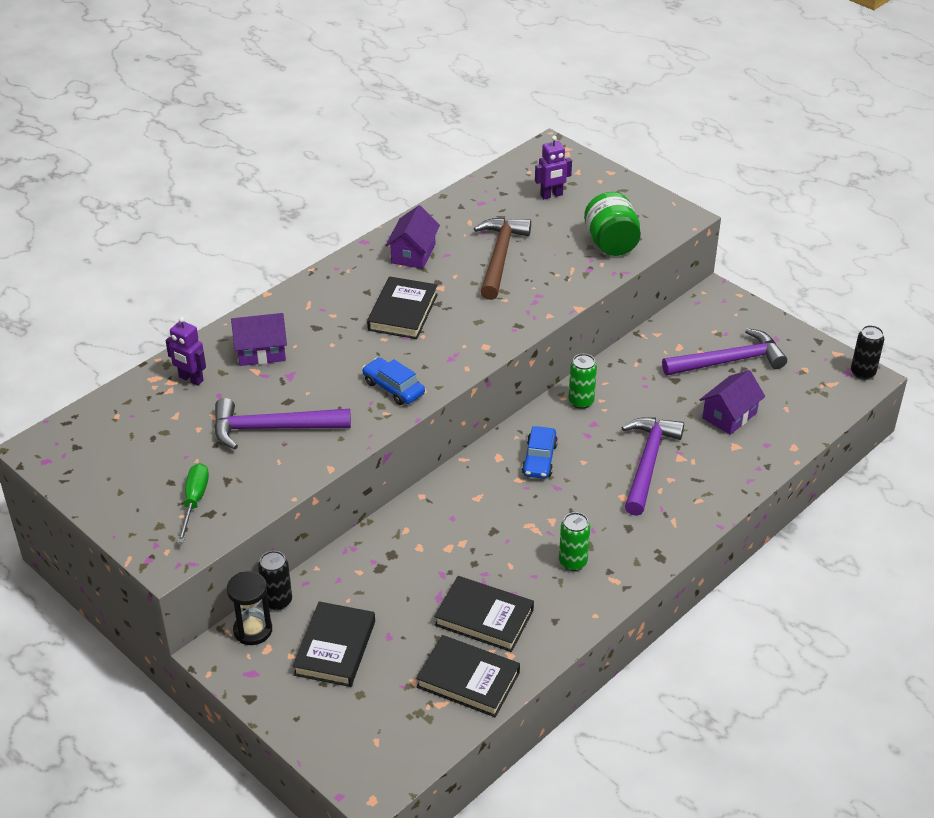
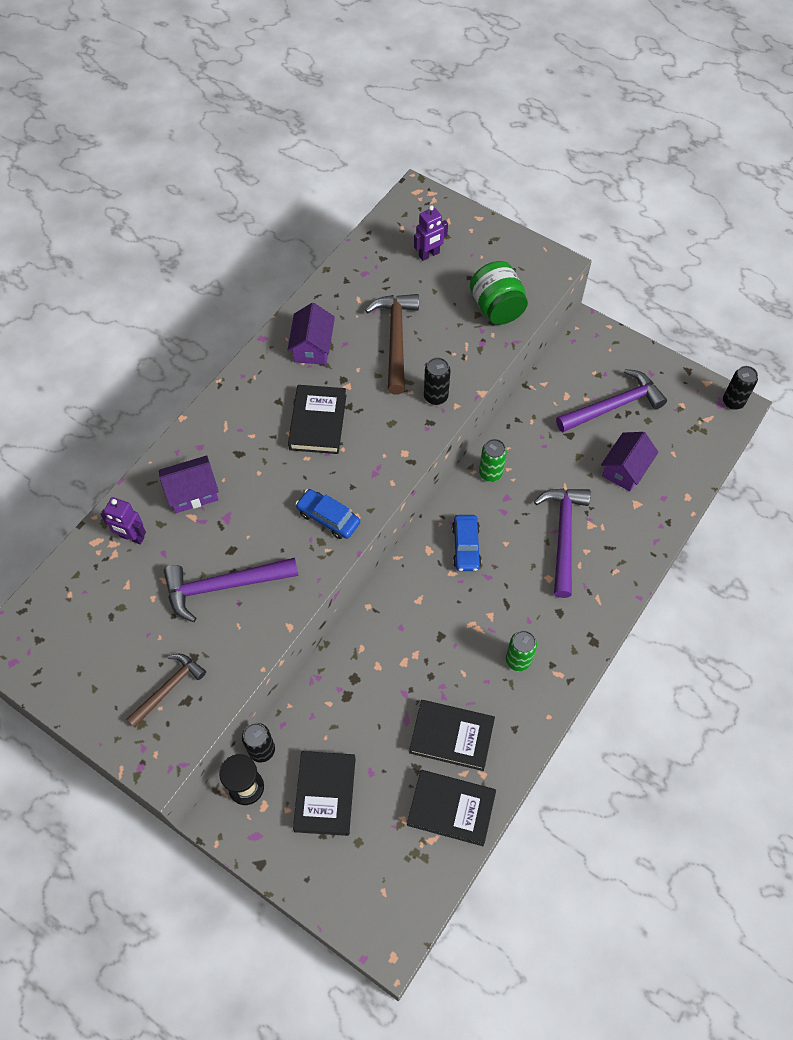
camera: 10 degrees left, 20 degrees up
(194, 501) = (168, 688): green screwdriver -> brown hammer
(529, 306) = (436, 396): none -> black can

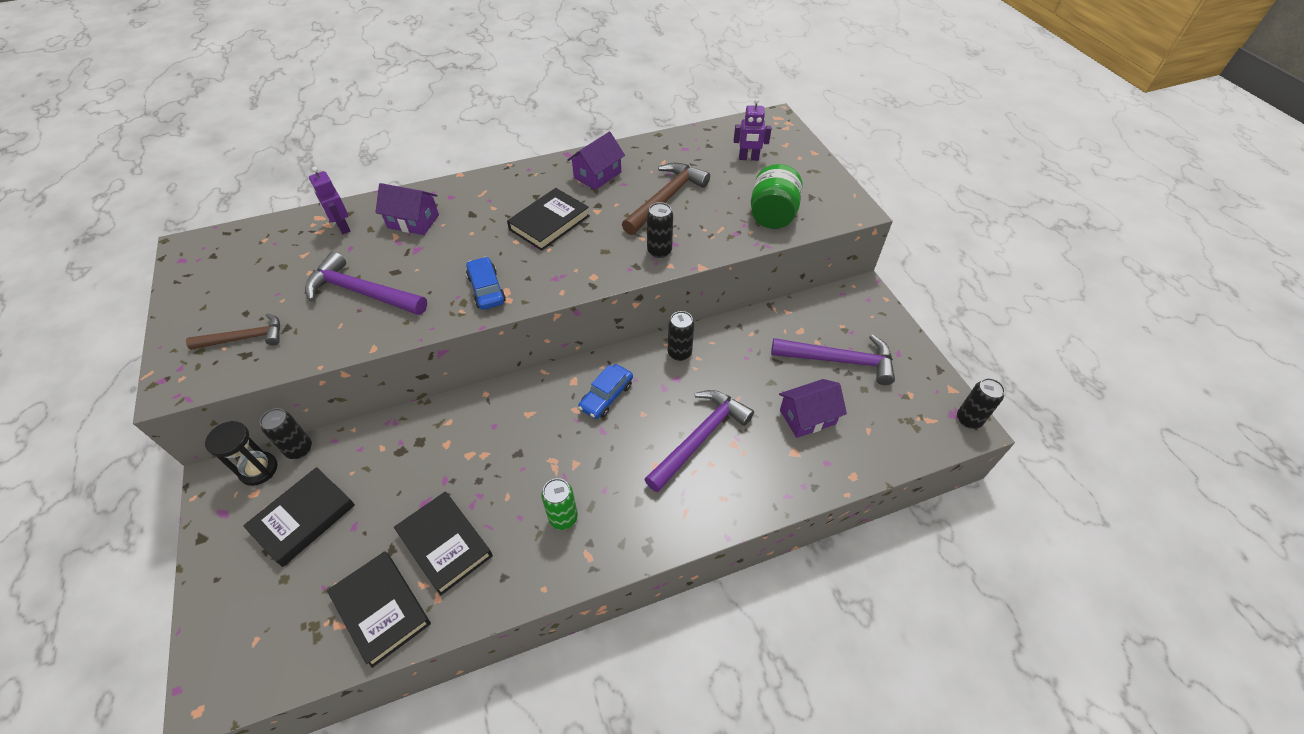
camera: 35 degrees right, 10 degrees down
(490, 473) = (679, 353): green can -> black can

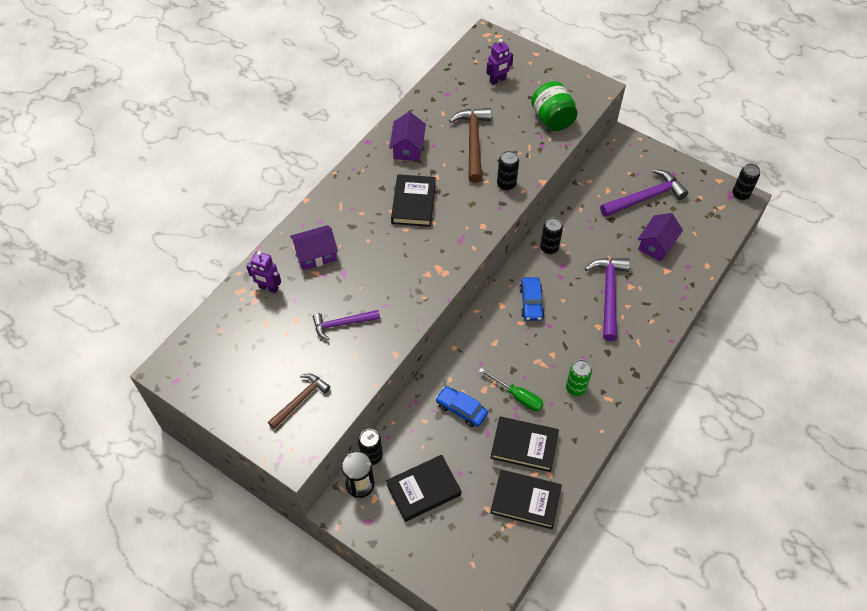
camera: 35 degrees left, 5 degrees up
(303, 518) = (423, 489): black book -> black book turned 60 degrees clockwise
(362, 292) = (342, 324): purple hammer -> purple hammer, size x0.63
(487, 289) = (424, 273): blue car -> blue car (461, 409)
(494, 484) = (517, 396): none -> green screwdriver

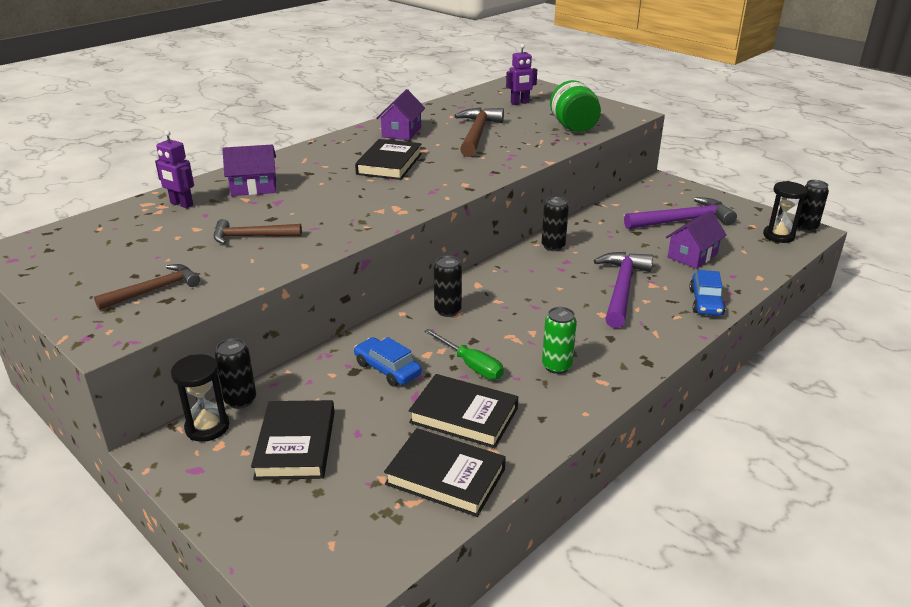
camera: 10 degrees right, 25 degrees down
(342, 324) = (251, 236): purple hammer -> brown hammer
(423, 489) = (296, 444): black book -> black book turned 75 degrees counterclockwise
(506, 184) = (505, 160): black can -> black can (447, 311)
(531, 302) = (517, 286): blue car -> blue car (705, 302)
(720, 209) = (778, 236): none -> black hourglass

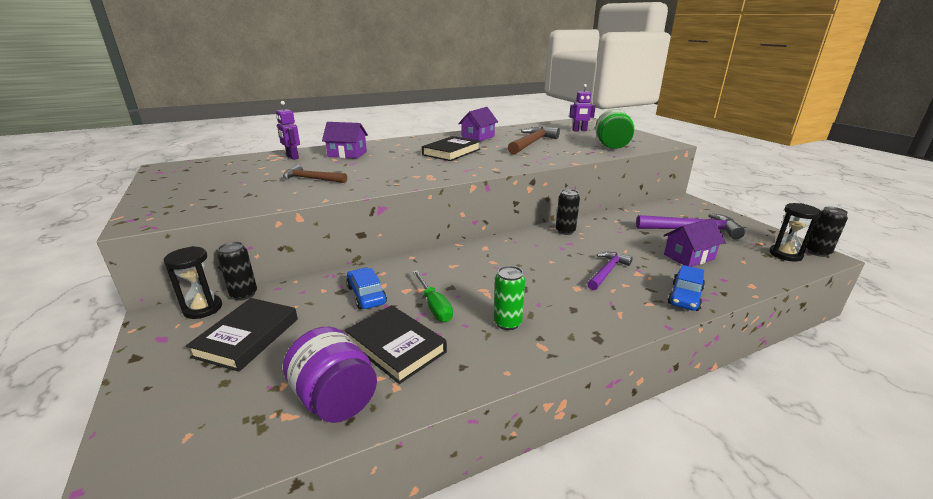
camera: 20 degrees right, 5 degrees down
(154, 290) = (211, 199): brown hammer -> none
(445, 476) = (335, 399): black book -> purple jar
(447, 311) = (447, 261): black can -> none
(622, 289) = (607, 271): purple hammer -> purple hammer, size x0.63

